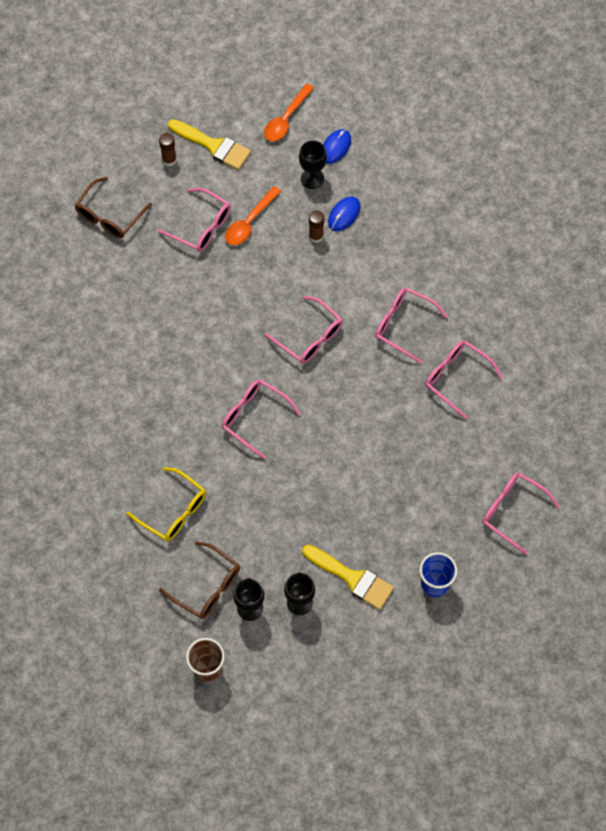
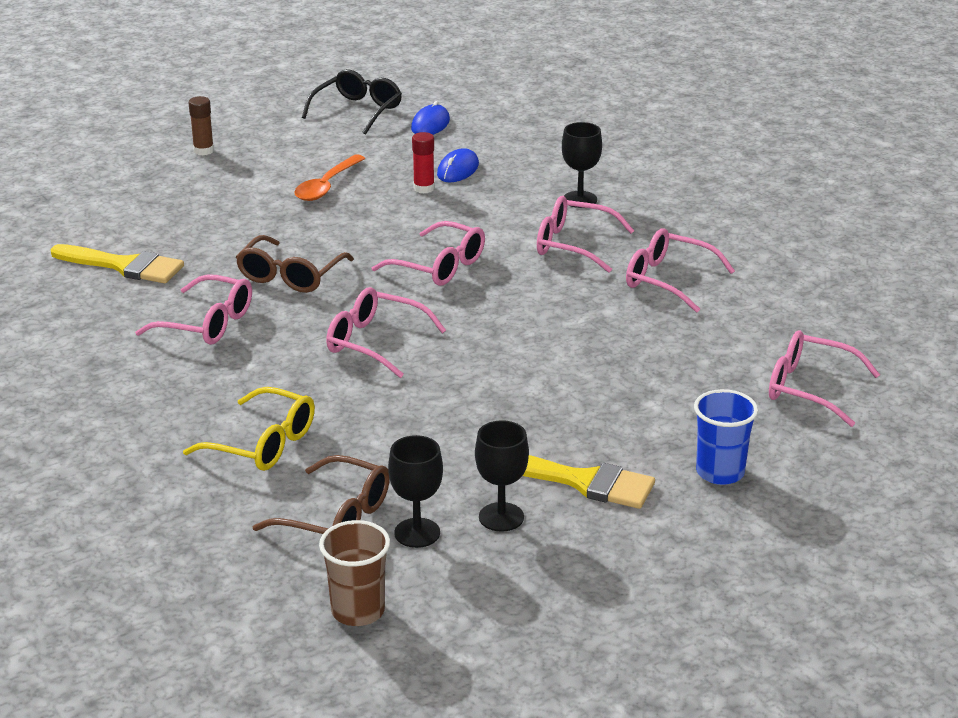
camera: 10 degrees left, 35 degrees down
(109, 216) = (123, 198): brown glasses -> brown glasses (290, 276)
(201, 226) = (259, 195): pink glasses -> pink glasses (207, 323)
(213, 146) = (263, 136): yellow brush -> yellow brush (124, 266)
(286, 119) = (358, 111): orange spoon -> black glasses
(312, 178) = (405, 148): black goblet -> black goblet (580, 199)
(316, 236) = (424, 188): brown glue stick -> red glue stick

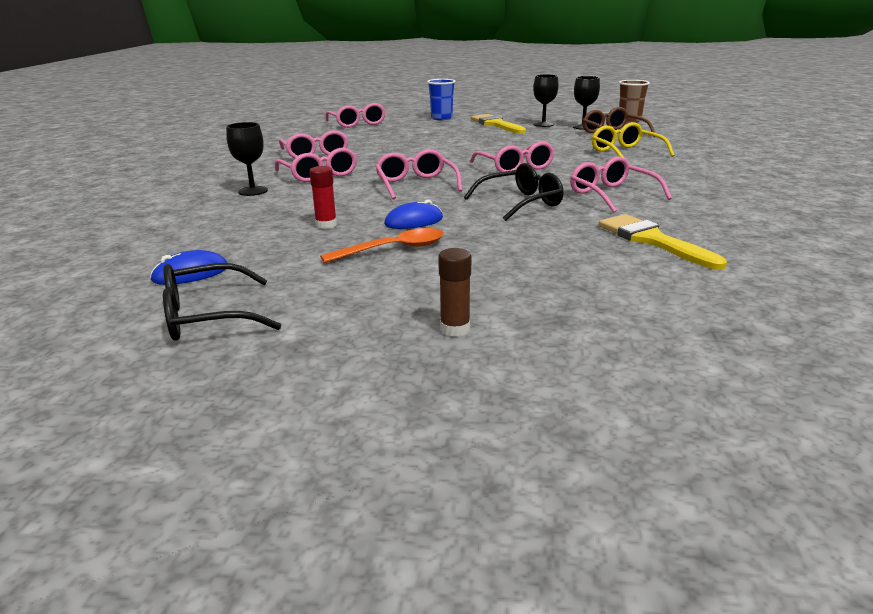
camera: 140 degrees left, 5 degrees down
(290, 276) = (521, 203): brown glasses -> black glasses
(458, 170) = (271, 229): blue mouse -> blue mouse (414, 221)

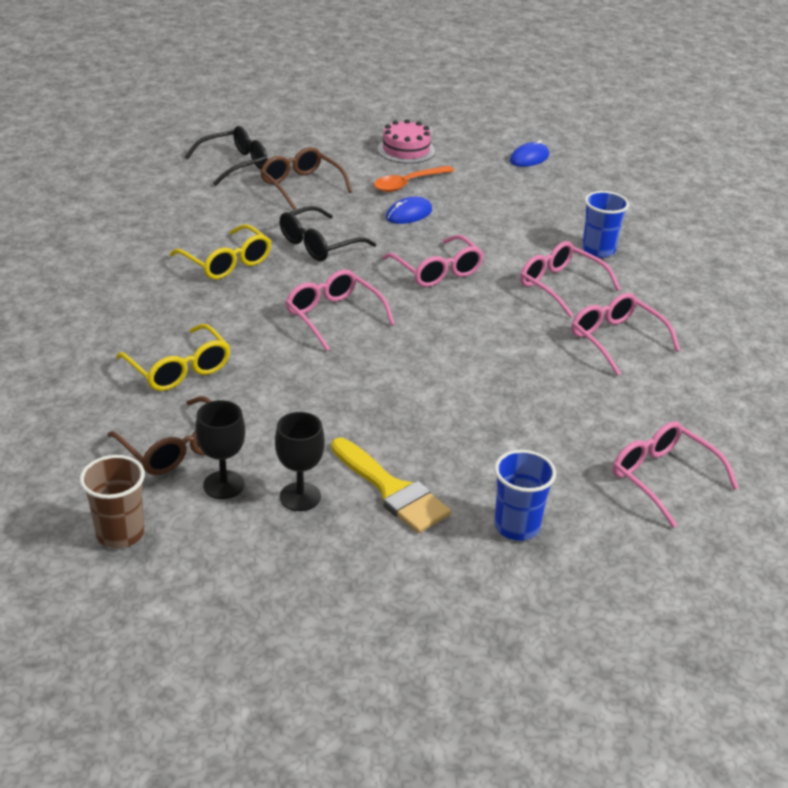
camera: 165 degrees right, 10 degrees up
(207, 317) = (482, 133): black glasses -> black glasses (235, 164)
(253, 191) = (598, 250): black goblet -> blue cup
(326, 225) = (480, 206): red glue stick -> none
(363, 294) = (406, 150): none -> pink cake
(455, 329) = (343, 134): brown glue stick -> none
(537, 253) = (301, 186): none -> brown glasses
(611, 195) = (227, 263): pink glasses -> yellow glasses
(652, 240) = (210, 202): yellow brush -> none

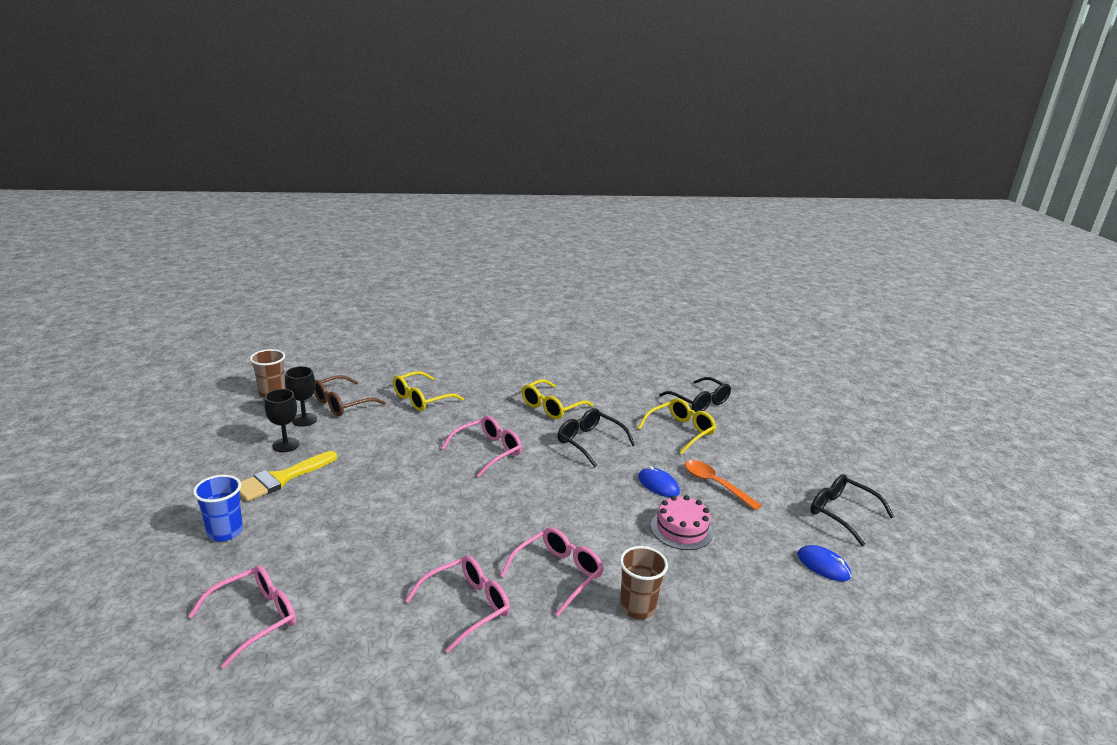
camera: 85 degrees right, 10 degrees down
(301, 186) = (680, 431): brown glasses -> yellow glasses
(406, 150) = (783, 483): pink cake -> pink cake (681, 529)
(437, 271) = (565, 500): pink glasses -> none
(454, 134) = (841, 513): none -> black glasses
(598, 250) = (637, 607): blue cup -> brown cup

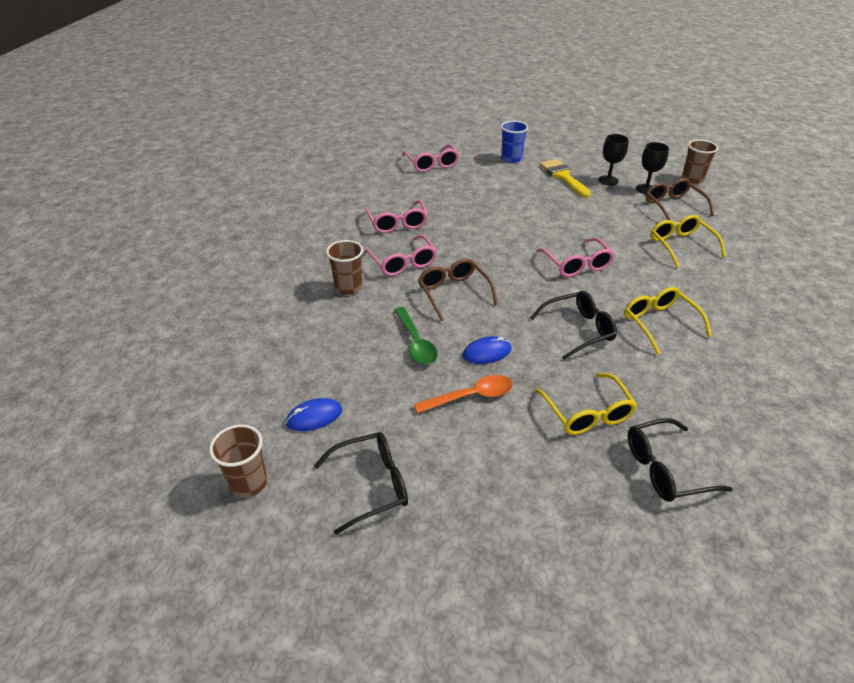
camera: 115 degrees right, 15 degrees up
(588, 521) = (453, 293): none -> brown glasses
(681, 529) = (415, 342): pink cake -> green spoon
(916, 579) = (248, 482): none -> brown cup

